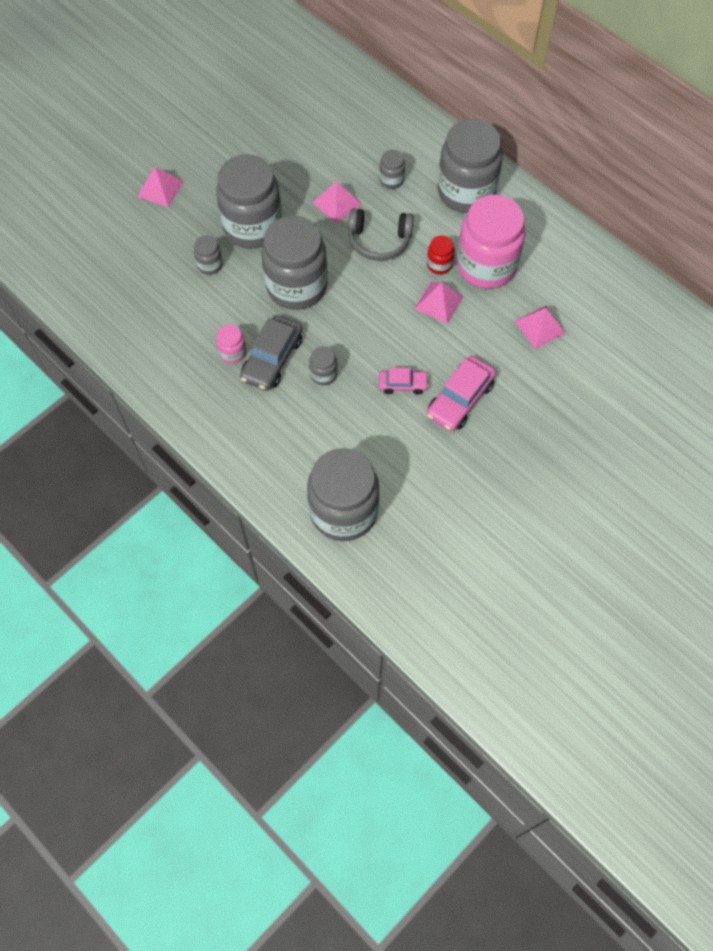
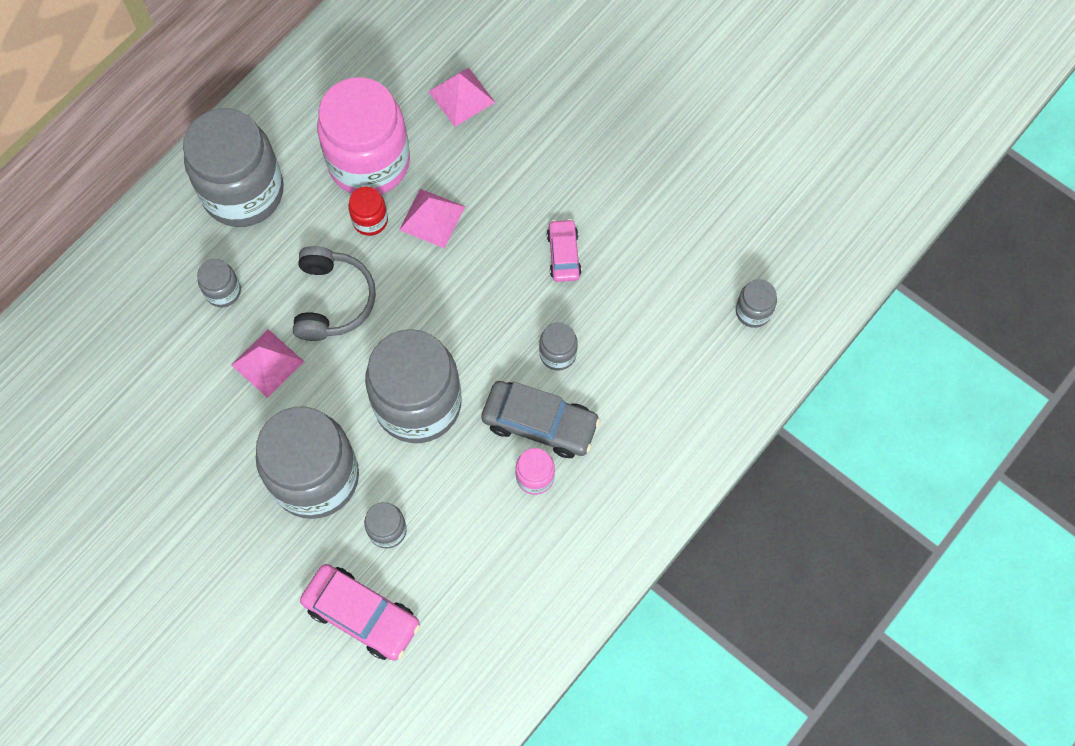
camera: 95 degrees left, 5 degrees up
(160, 189) = (247, 627): pink pyramid -> none
(343, 511) = (753, 311): grey jar -> grey jar, size x0.43
(460, 399) = (578, 186): pink car -> pink car (362, 615)

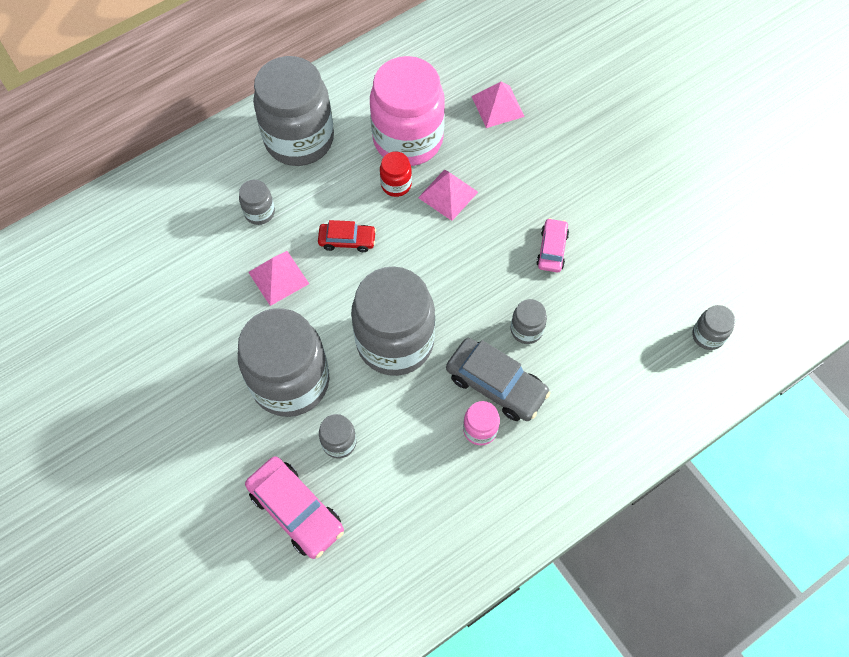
camera: 15 degrees right, 5 degrees down
(333, 300) = (347, 240): grey headphones -> red car

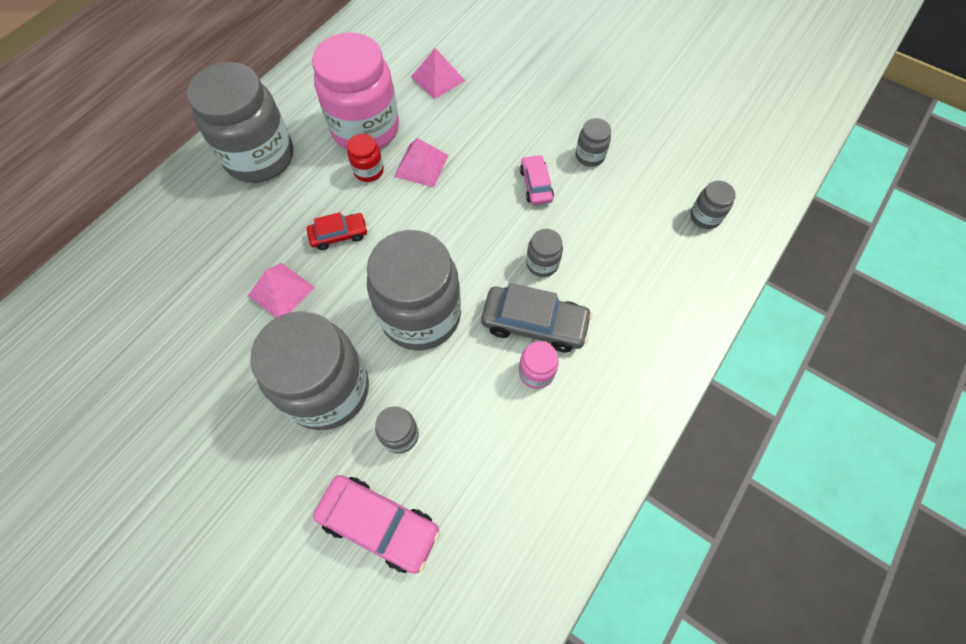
camera: 20 degrees left, 0 degrees up
(259, 212) = (241, 235): grey jar -> grey jar (590, 156)

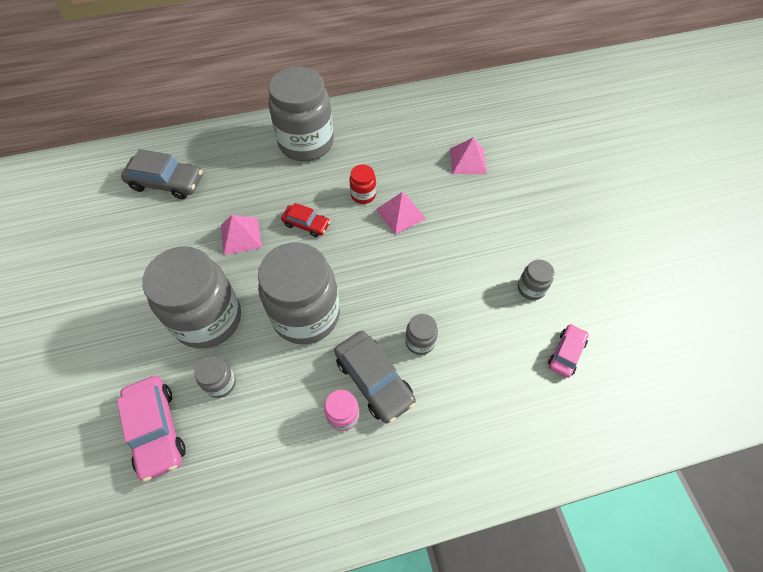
camera: 40 degrees right, 5 degrees down
(138, 296) = (166, 183): none -> grey car
(365, 129) = (387, 165): pink jar -> none
(536, 185) = (468, 282): pink car -> pink car (566, 353)
(705, 217) = (584, 402): grey jar -> none

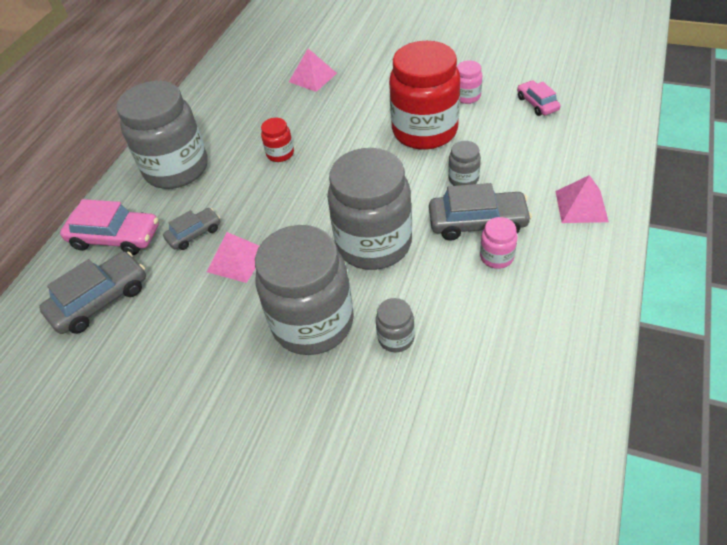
camera: 50 degrees left, 10 degrees down
(156, 430) = (408, 414): pink car -> pink car (115, 237)
(251, 195) = (194, 234): none -> grey car
(306, 224) = (273, 205): red car -> none
(400, 214) = (325, 138): pink pyramid -> pink pyramid (581, 206)
(460, 280) = (425, 131): none -> red jar
(531, 288) = (467, 96): grey jar -> pink jar

